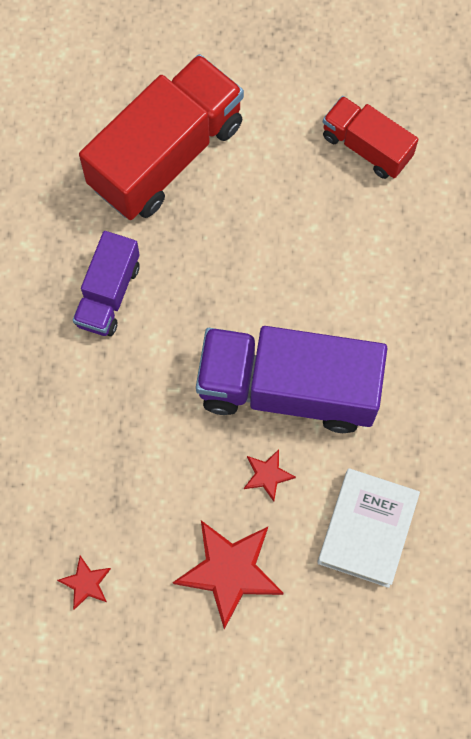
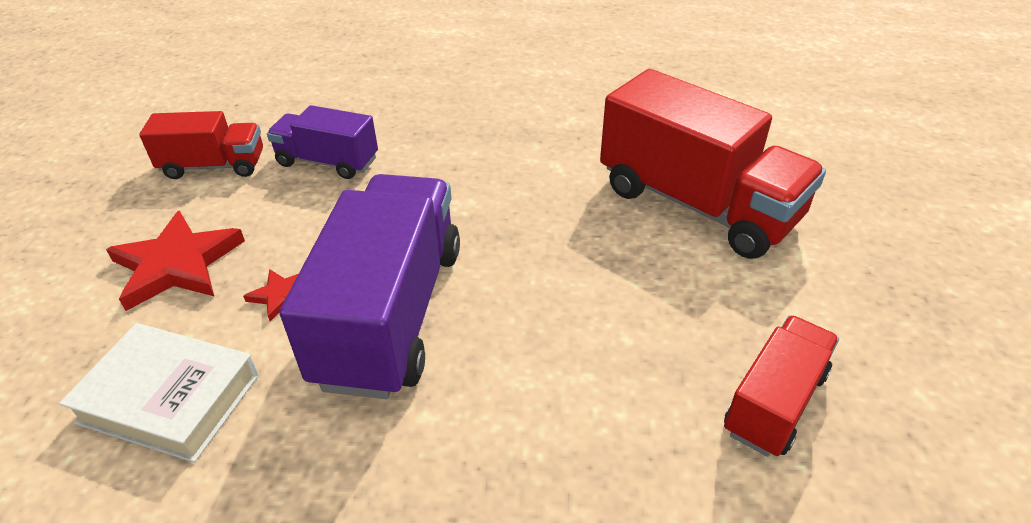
camera: 90 degrees right, 30 degrees down
(86, 583) = (214, 166): red star -> red truck
(108, 294) = (520, 169): purple truck -> purple truck (327, 162)

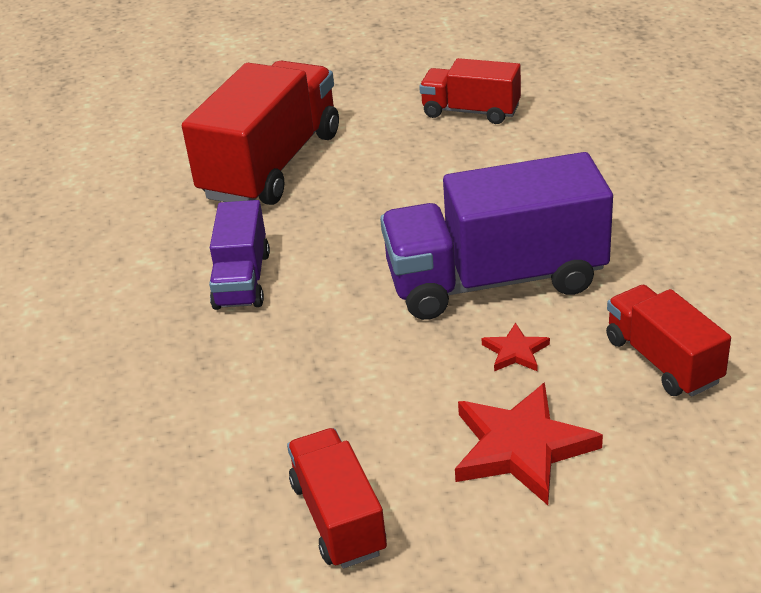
camera: 105 degrees left, 5 degrees down
(170, 398) = (662, 361): white book -> red truck
(327, 162) = (290, 414): purple truck -> purple truck (242, 280)

